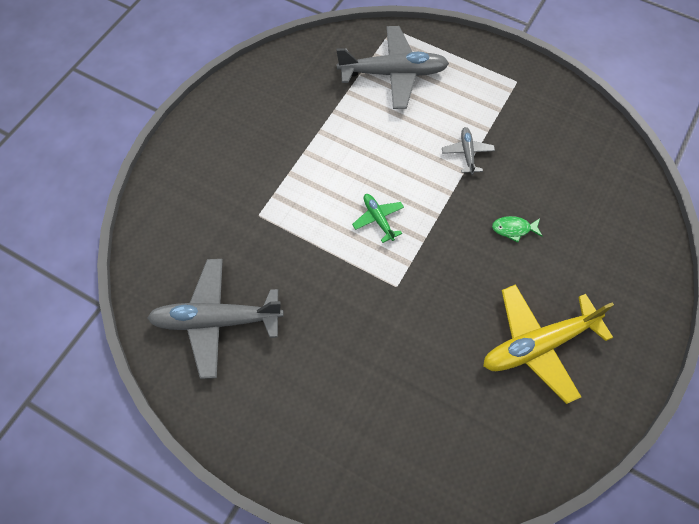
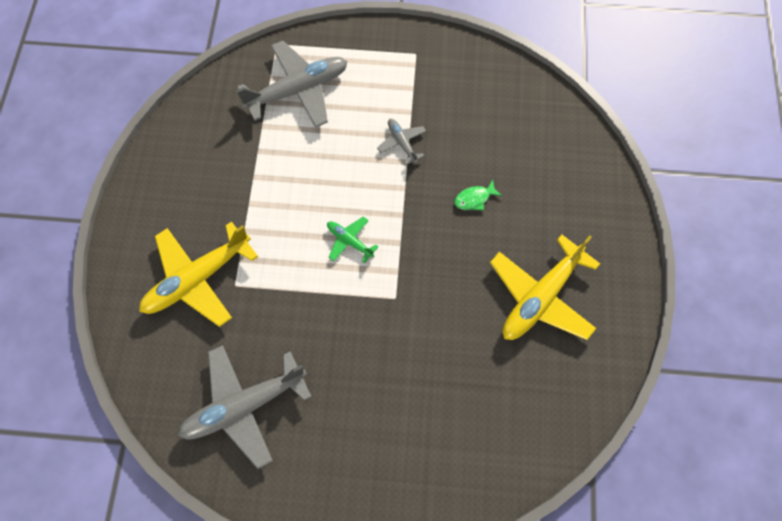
camera: 25 degrees left, 5 degrees up
(229, 196) = (197, 279): none -> yellow plane

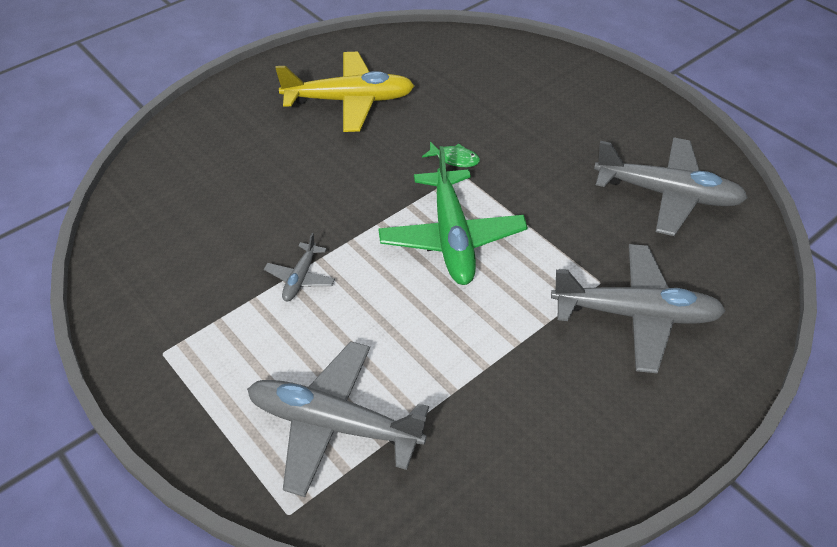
camera: 135 degrees left, 20 degrees down
(197, 279) = (636, 314): yellow plane -> grey plane
(349, 241) = (452, 238): green plane -> green plane, size x2.10
(474, 199) = (304, 188): green fish -> green fish (454, 159)

